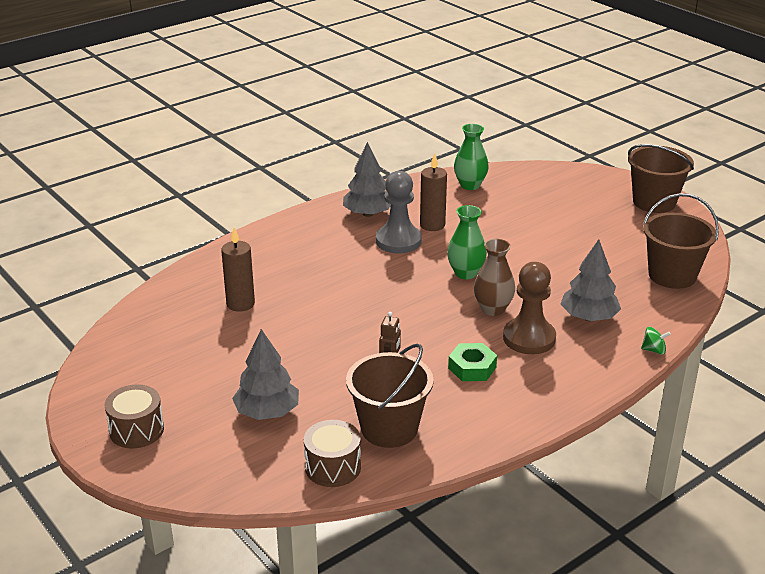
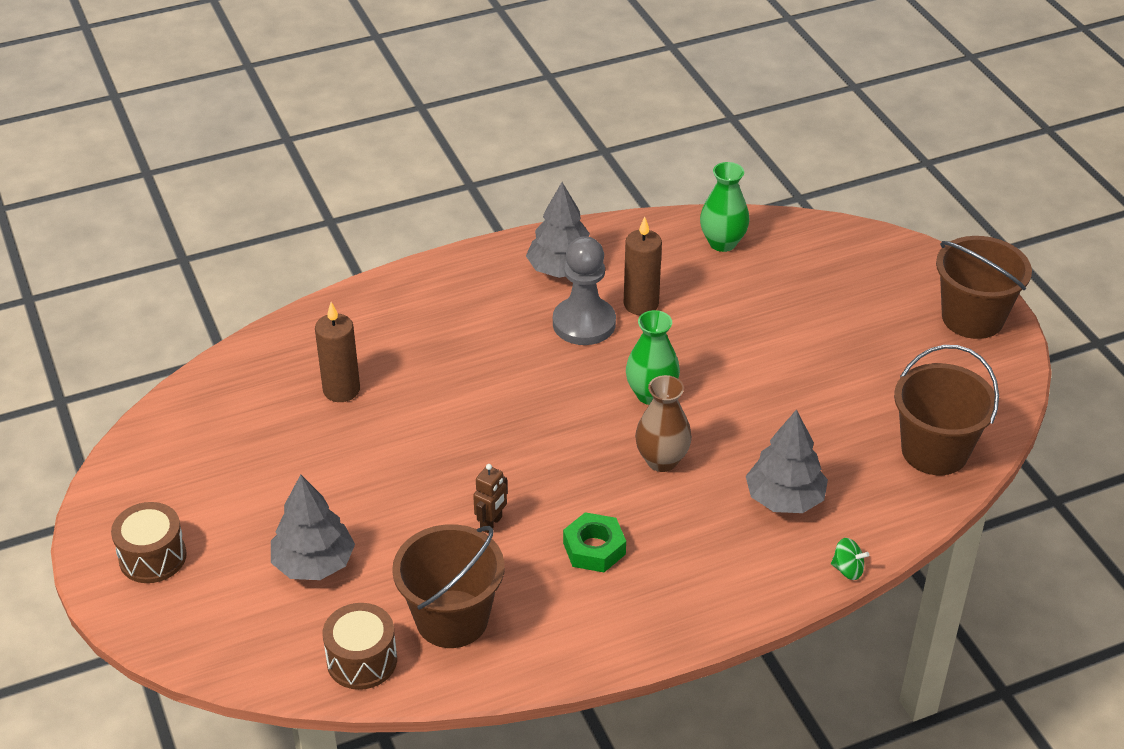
camera: 15 degrees right, 10 degrees up
(529, 338) = (689, 517): brown pawn -> none

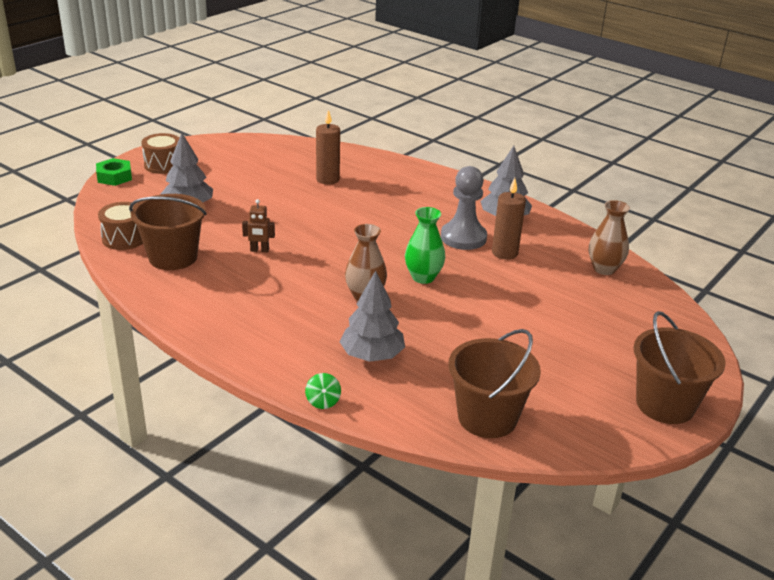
camera: 60 degrees right, 10 degrees down
(594, 548) = (265, 290): green nut -> green nut (114, 177)
(722, 243) = (604, 269): green vase -> brown vase

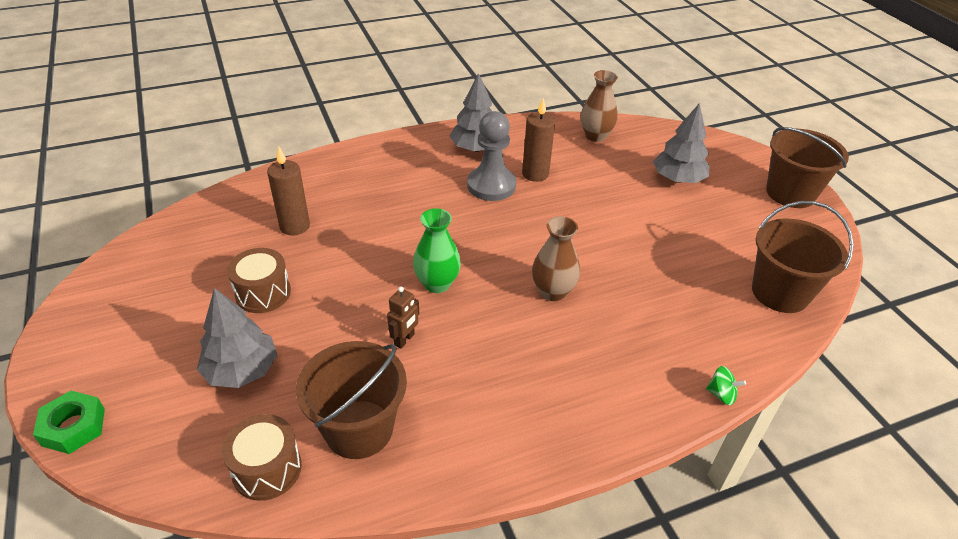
camera: 60 degrees left, 10 degrees up
(163, 165) = (99, 359): brown drum -> brown drum (263, 293)
(372, 355) = (658, 328): grey tree -> grey tree (678, 179)
(423, 277) = (543, 239): green vase -> green vase (437, 284)

